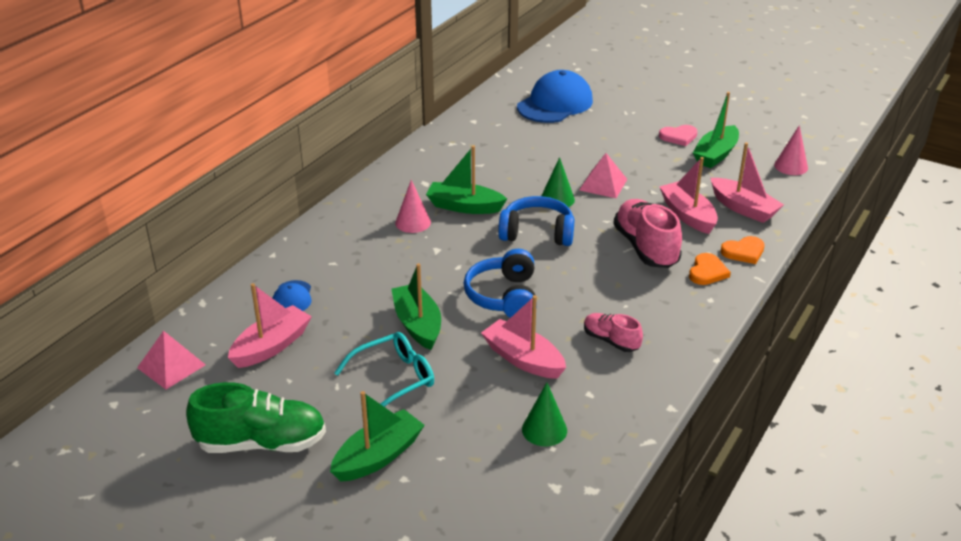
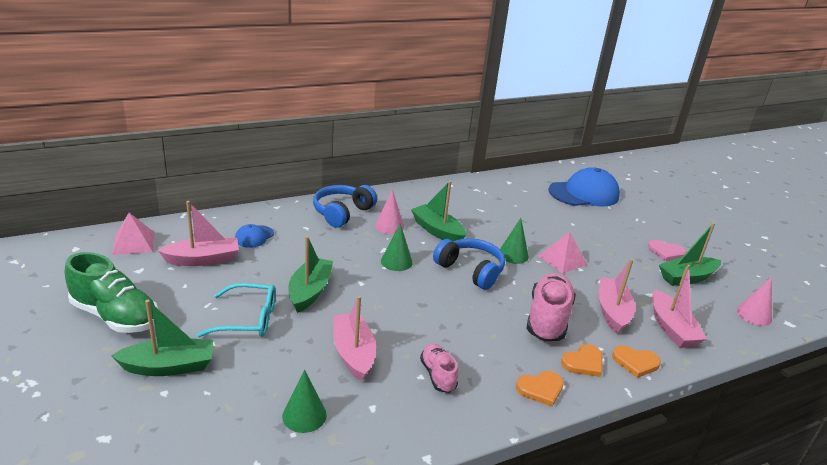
camera: 30 degrees right, 5 degrees down
(462, 256) = (396, 261): none -> green cone
(504, 296) = (393, 302): blue headphones -> blue headphones (342, 213)
(697, 310) = (540, 389): none -> orange heart

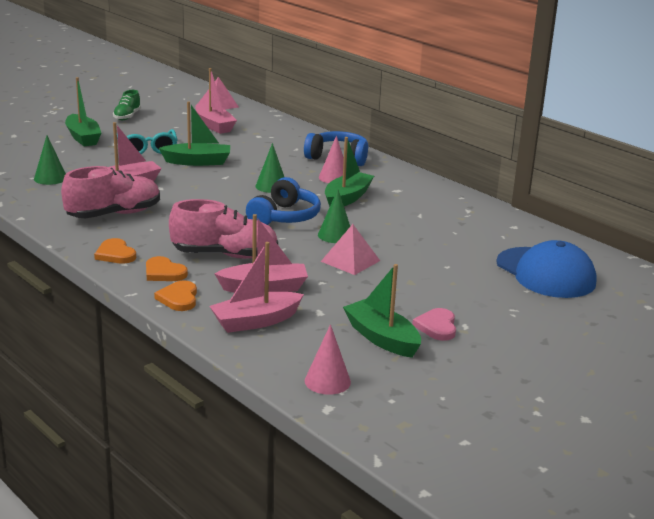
camera: 75 degrees right, 5 degrees down
(115, 316) = (127, 116): green shoe -> green shoe, size x0.56
(254, 237) = (262, 135): blue cap -> none
(438, 375) = (114, 214): pink shoe -> pink shoe, size x1.78

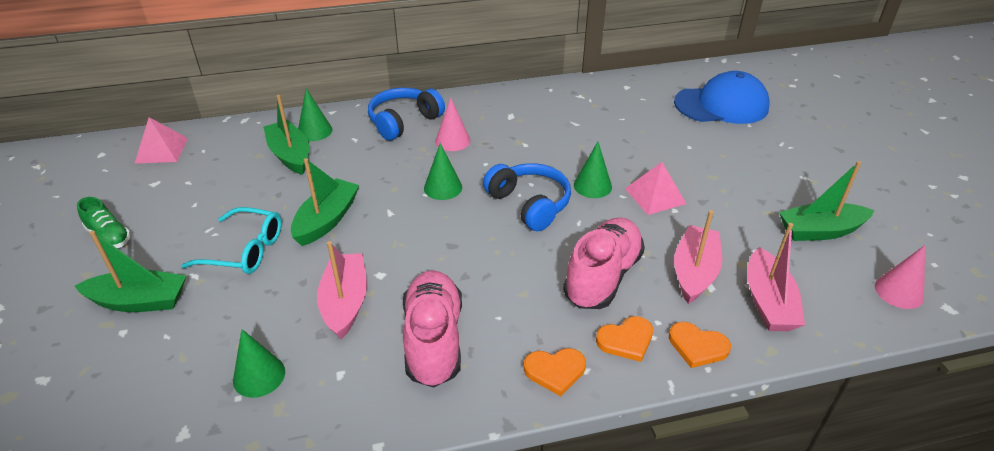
camera: 60 degrees left, 15 degrees up
(214, 125) = (226, 174): pink boat -> none
(290, 136) = (314, 131): none -> green cone
(347, 198) = (509, 149): green boat -> green boat (290, 155)
(437, 326) = (804, 192): pink heart -> none

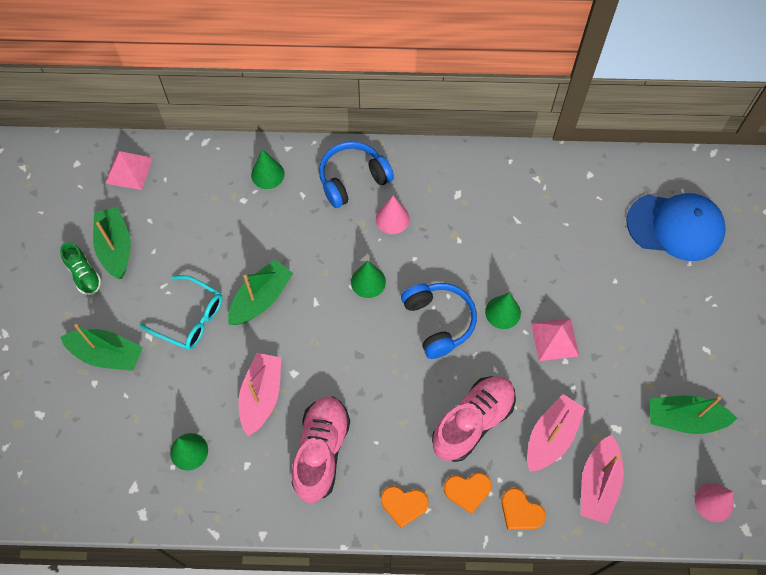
camera: 15 degrees right, 25 degrees up
(290, 155) = (241, 204): green boat -> green boat (116, 247)

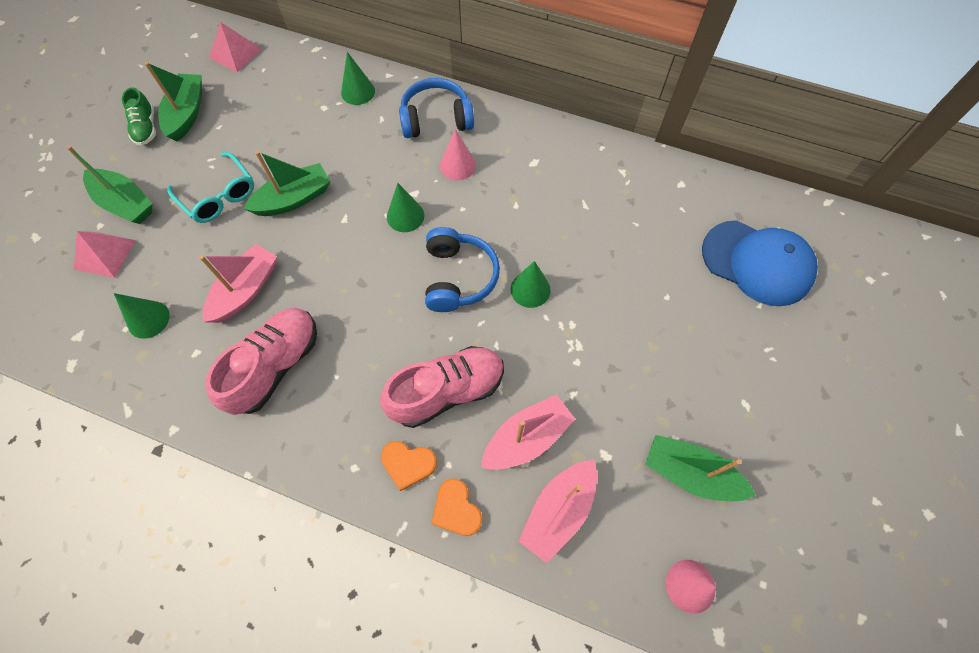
camera: 20 degrees right, 0 degrees up
(404, 505) = (332, 453): orange heart -> none
(554, 339) = (574, 335): pink pyramid -> pink pyramid (105, 254)

